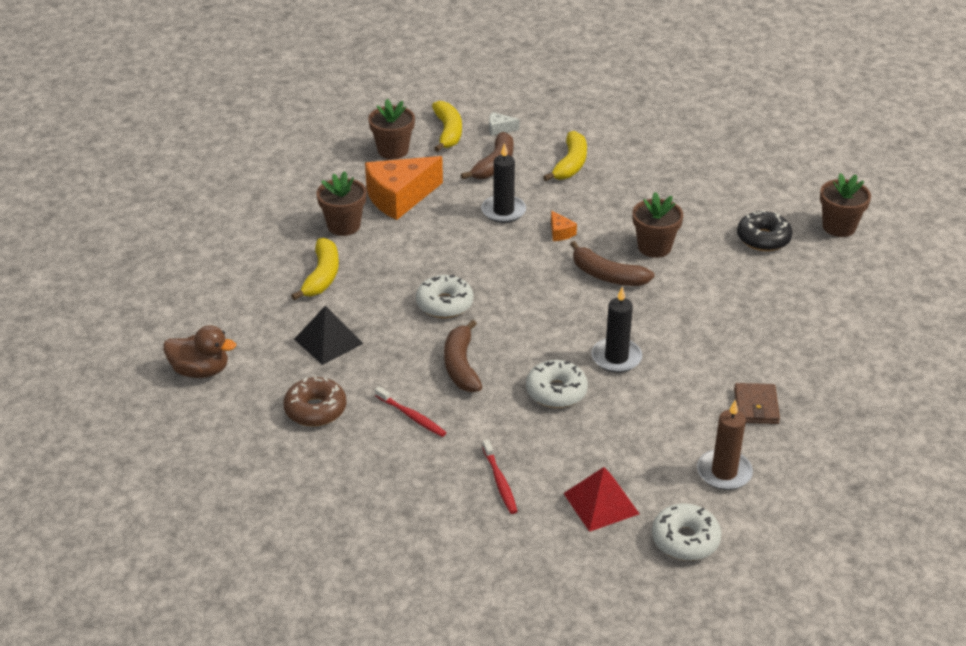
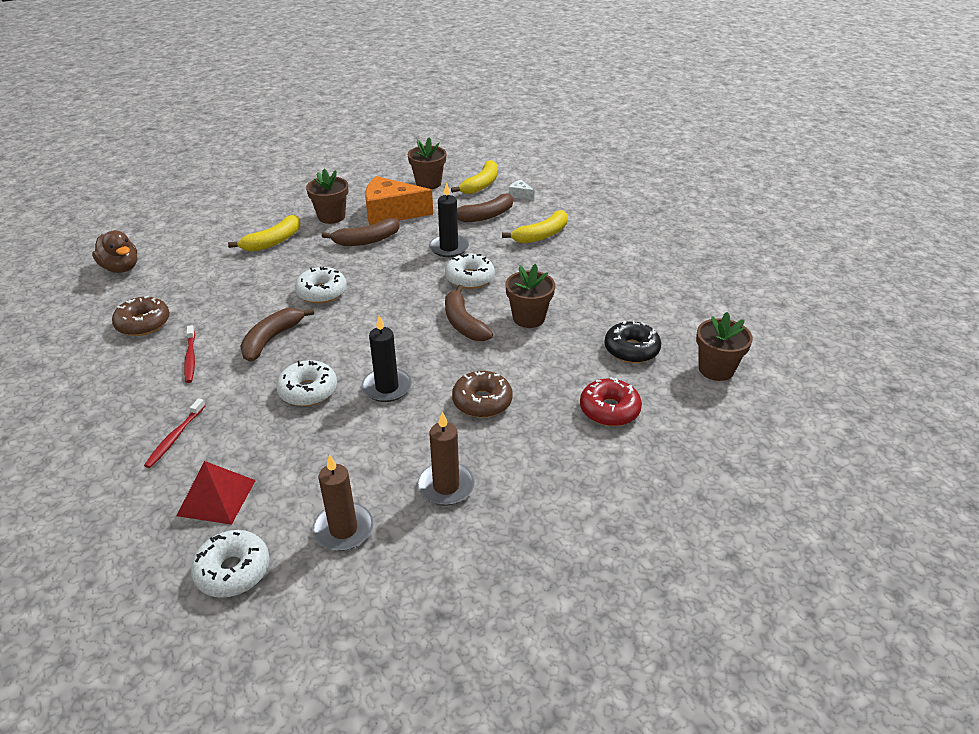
camera: 35 degrees right, 0 degrees up
(328, 341) = (216, 283): black pyramid -> none
(415, 236) = (366, 240): none -> brown banana
(560, 233) = (469, 278): orange cheese -> white donut
(703, 333) = (482, 401): none -> brown donut
(756, 406) = (446, 486): brown wallet -> brown candle
(801, 294) = (609, 410): none -> red donut

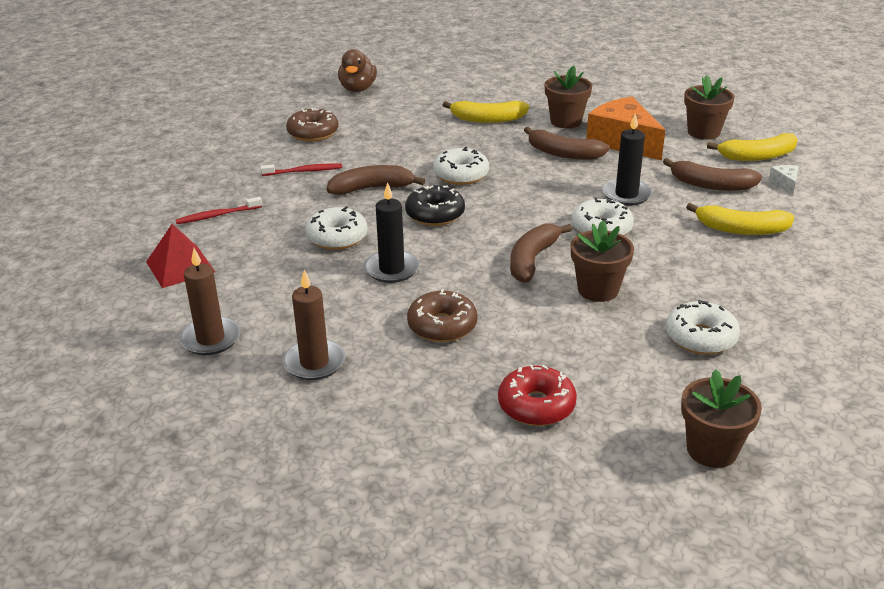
camera: 50 degrees right, 5 degrees down
(190, 358) = (303, 171): red toothbrush -> red toothbrush turned 135 degrees counterclockwise
(233, 570) = (121, 314): white donut -> white donut (700, 337)
(631, 349) = (651, 375): black donut -> black donut (435, 214)

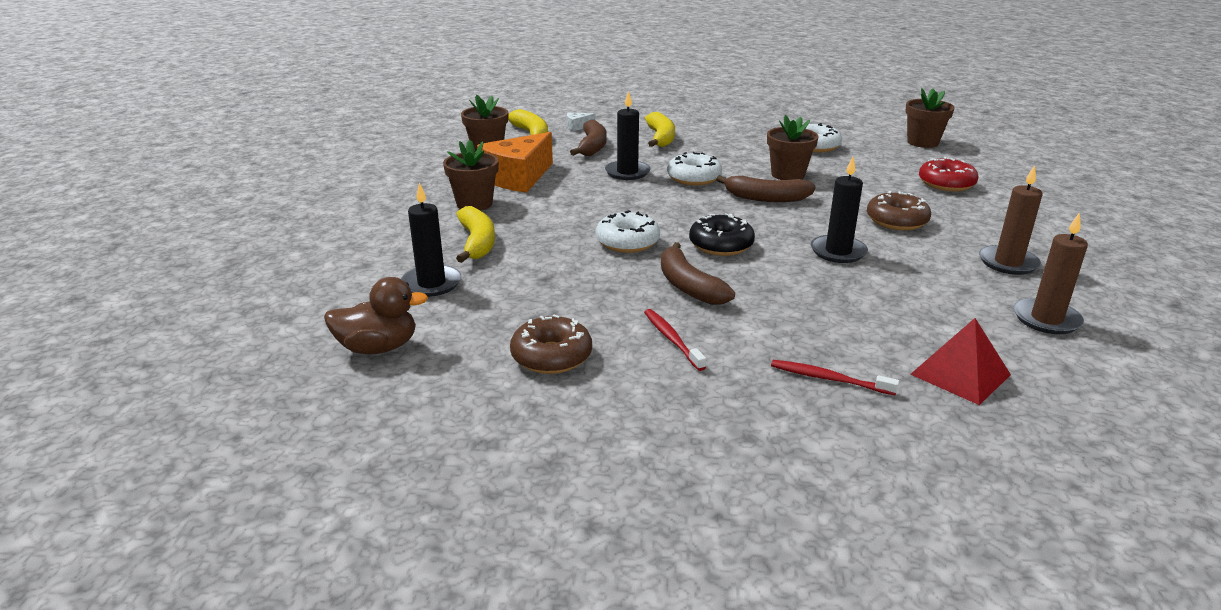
camera: 105 degrees left, 5 degrees down
(217, 215) = (829, 379): red toothbrush -> red toothbrush turned 150 degrees clockwise
(337, 237) = (808, 288): white donut -> none
(429, 103) = (431, 284): none -> black candle
(563, 153) = (555, 200): brown banana -> none

